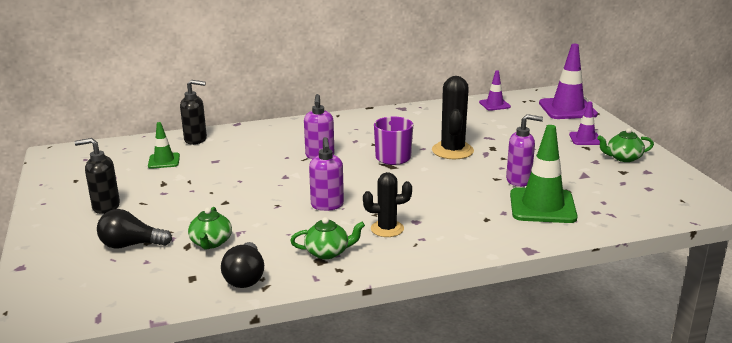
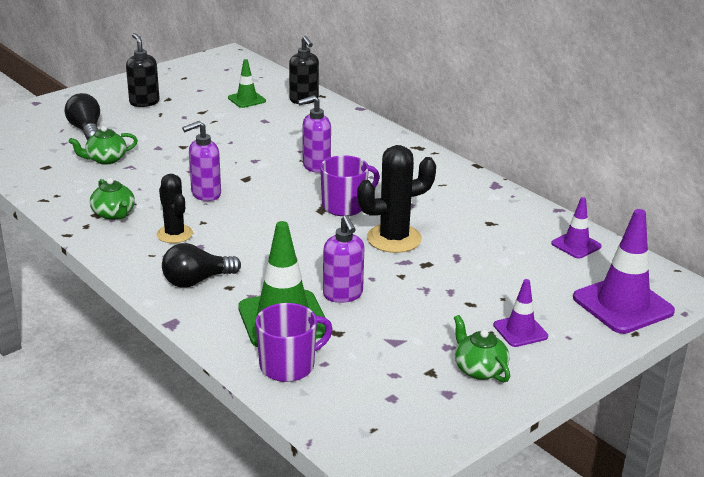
camera: 65 degrees right, 5 degrees up
(245, 277) = (55, 188): black light bulb -> black light bulb (197, 281)
(603, 214) = (288, 366): none -> purple mug

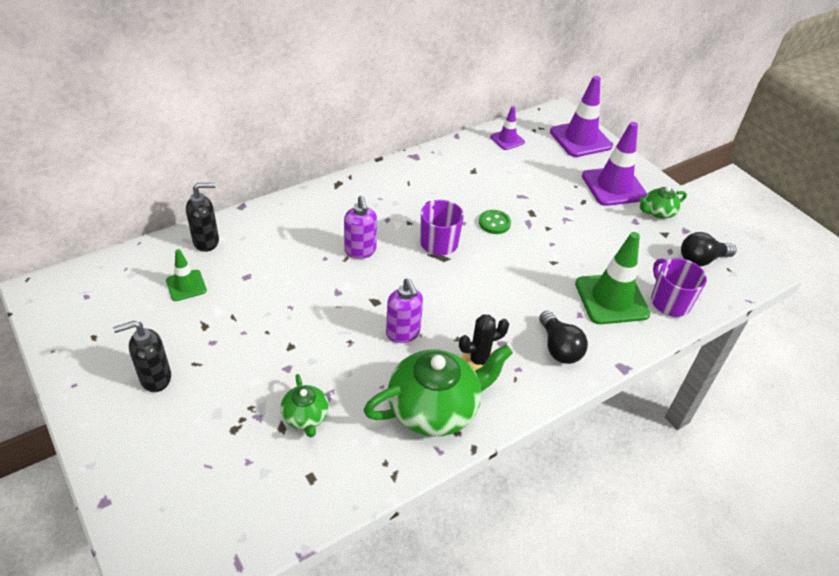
camera: 85 degrees left, 15 degrees up
(86, 130) = (217, 438): black light bulb -> black light bulb (701, 260)
(114, 214) = (435, 408): green teapot -> green teapot, size x1.97
(343, 295) = (576, 262): purple soap dispenser -> none
(394, 239) = (494, 223): black cactus -> green button
(520, 331) = (614, 186): purple traffic cone -> purple traffic cone, size x1.85

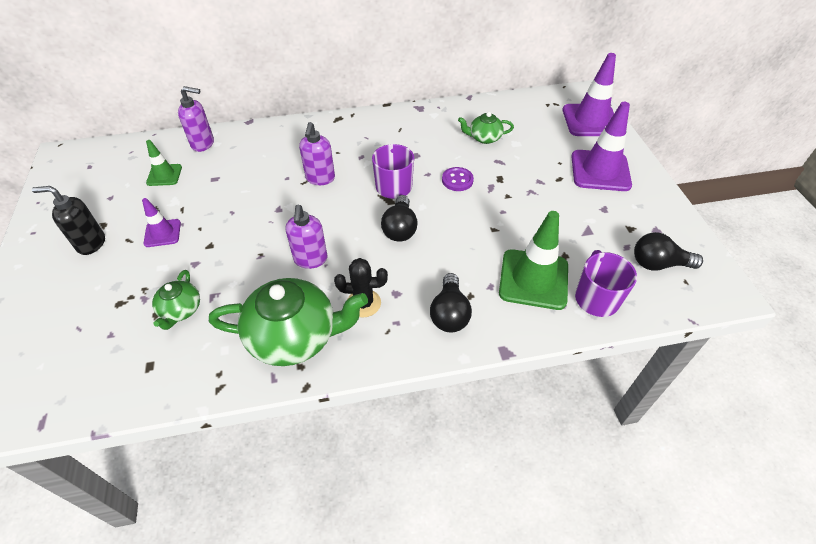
camera: 25 degrees right, 5 degrees up
(206, 241) = (203, 144): black soap dispenser -> purple soap dispenser
(469, 282) = (400, 228): none -> black light bulb
(494, 223) = (457, 180): green button -> purple button
(507, 140) = (515, 108): purple traffic cone -> purple traffic cone (162, 233)
(658, 212) = (635, 205): green teapot -> green teapot (484, 138)

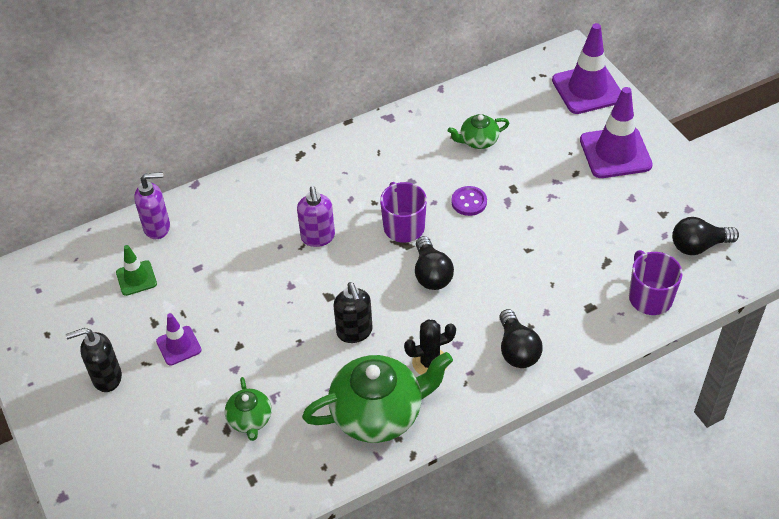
camera: 15 degrees left, 0 degrees up
(310, 259) = (354, 332): purple soap dispenser -> black soap dispenser
(533, 279) = (585, 293): green traffic cone -> none

